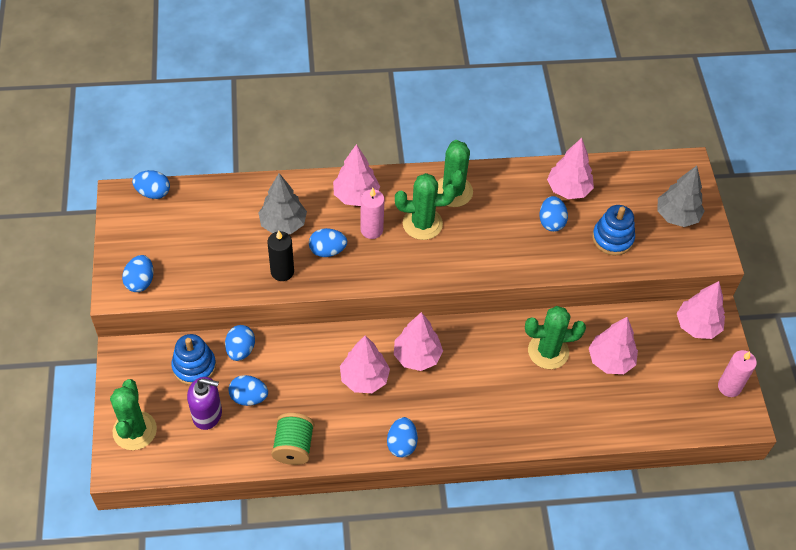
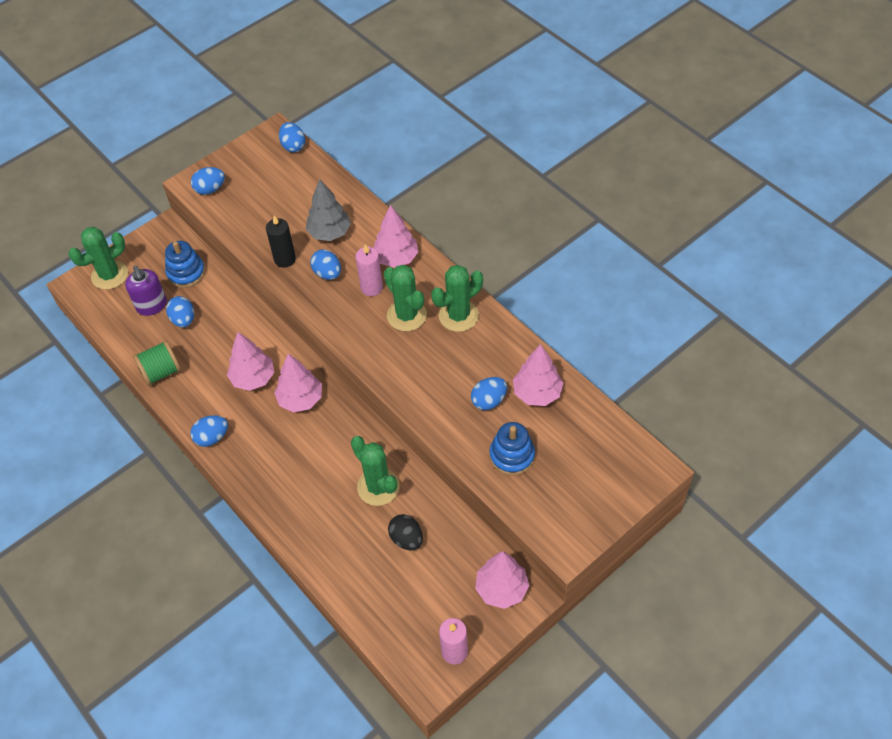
camera: 60 degrees right, 0 degrees up
(240, 350) = (220, 289): blue egg -> none
(610, 360) = (406, 539): pink tree -> black egg
(676, 216) = (584, 492): grey tree -> none

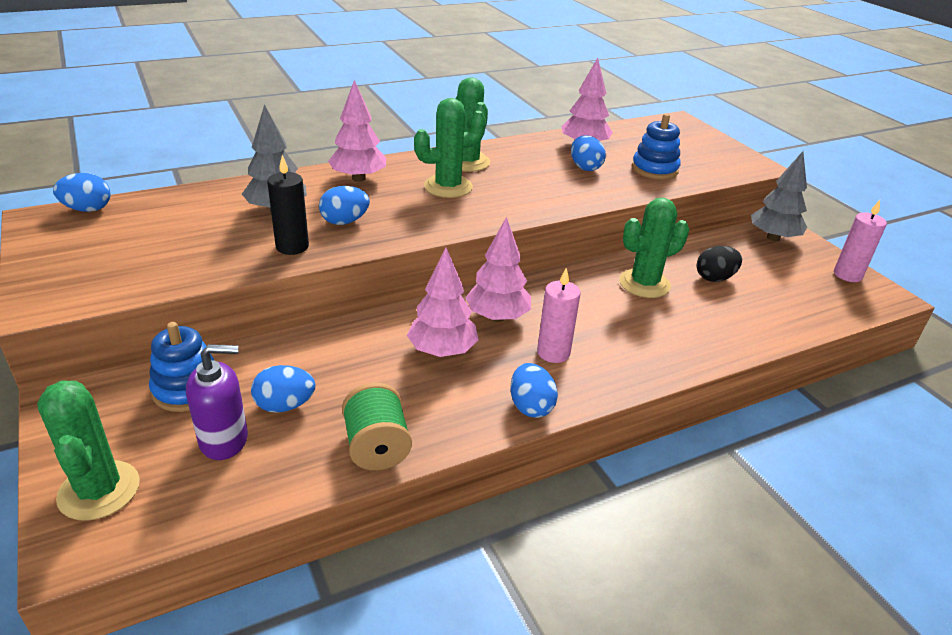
camera: 80 degrees left, 20 degrees down
(210, 189) = (80, 288): blue egg -> none
(371, 287) = (391, 199): pink candle -> pink candle (553, 353)
(502, 589) = (773, 238): pink tree -> grey tree

